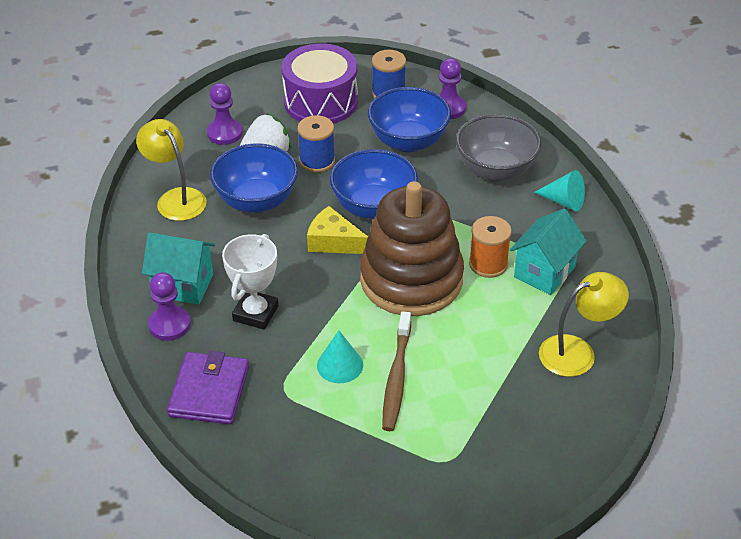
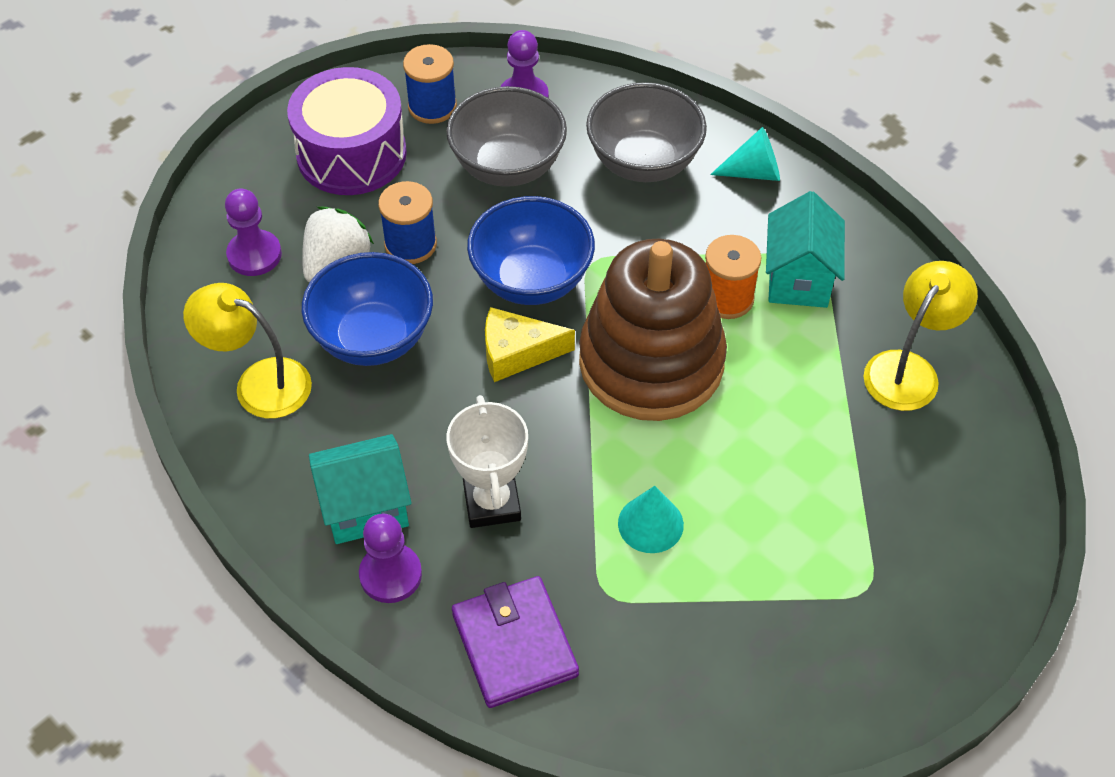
camera: 30 degrees left, 10 degrees up
(396, 377) = (730, 506): brown toothbrush -> none
(408, 141) = (508, 167): blue bowl -> grey bowl

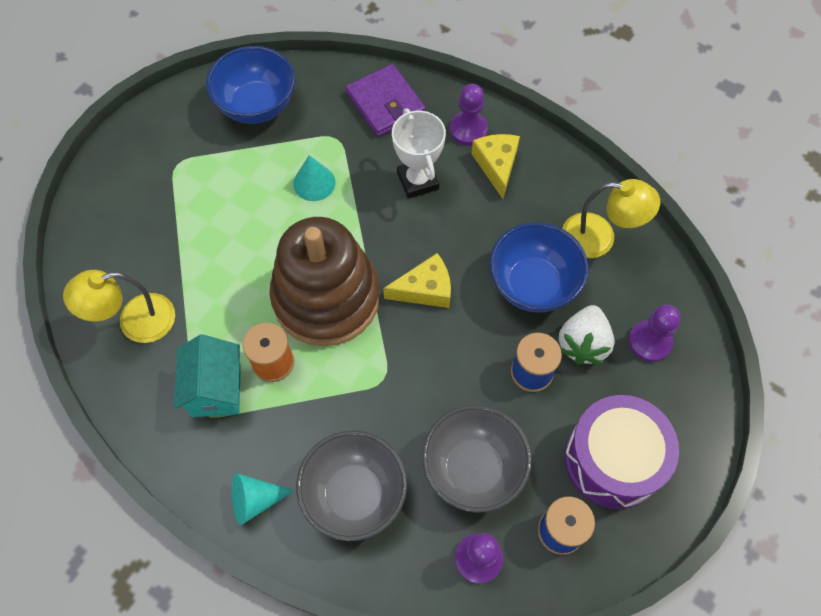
camera: 170 degrees right, 10 degrees up
(365, 508) = (496, 165): turquoise house -> yellow cheese
(531, 280) = (428, 354): blue bowl -> blue bowl (257, 106)
(908, 369) = (135, 322): yellow lamp -> yellow lamp turned 45 degrees clockwise

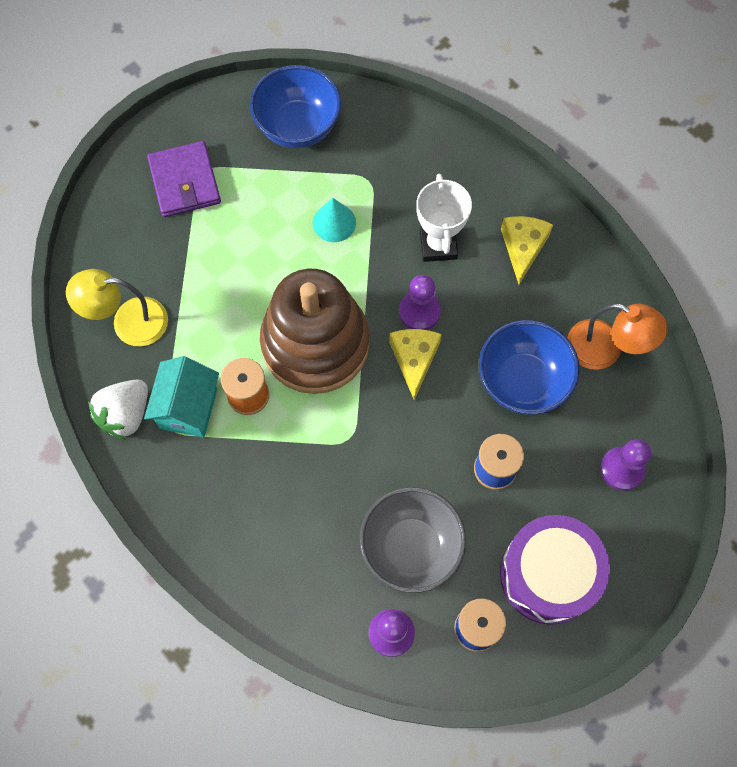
camera: 15 degrees right, 5 degrees up
(255, 500) = (199, 523): turquoise cone -> none
(354, 494) = (292, 542): grey bowl -> none
(385, 103) = (428, 154): purple wallet -> purple wallet (185, 182)
(425, 289) = (414, 360): yellow cheese -> yellow cheese turned 90 degrees counterclockwise
(468, 130) = (505, 202): purple pawn -> purple pawn (419, 312)
(583, 343) = (554, 453): white strawberry -> white strawberry (125, 415)
(599, 238) = (605, 350): yellow lamp -> orange lamp

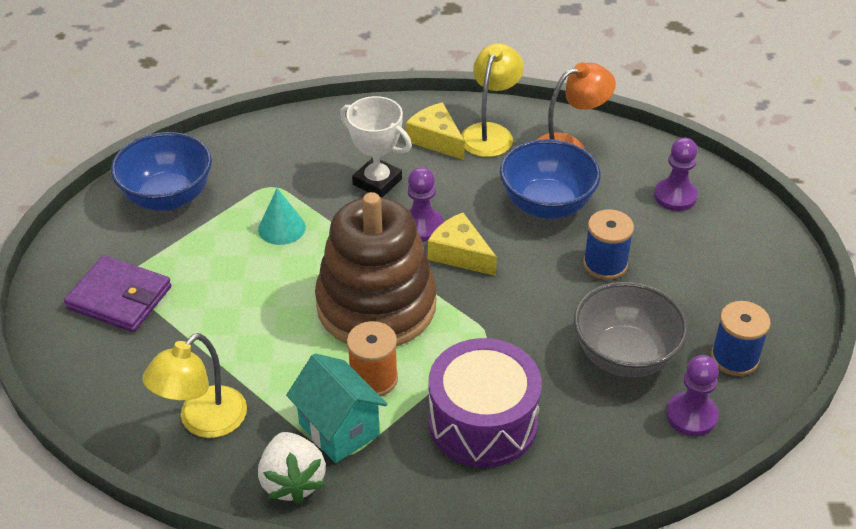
camera: 50 degrees left, 25 degrees down
(548, 575) = (725, 287): purple drum -> purple drum (483, 422)
(568, 280) = (490, 133): none -> yellow lamp

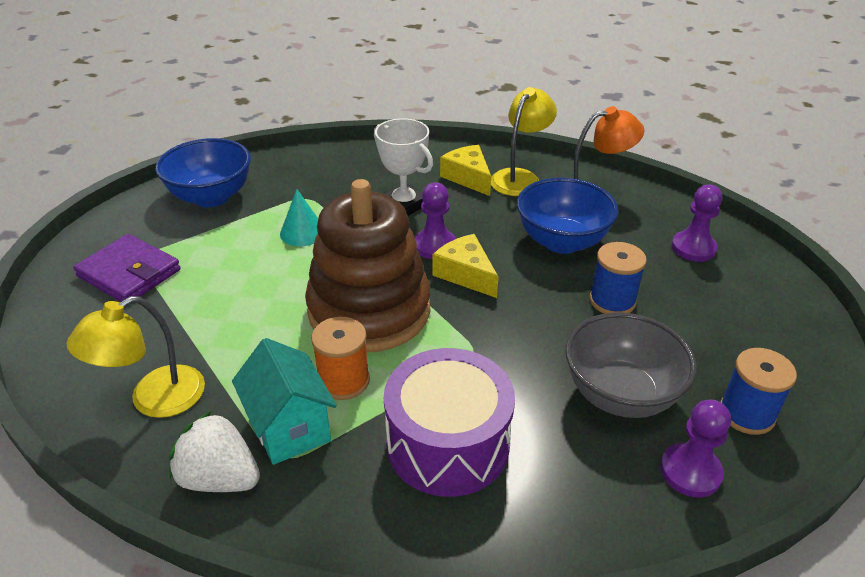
camera: 10 degrees right, 5 degrees down
(292, 481) = (220, 478): white strawberry -> white strawberry turned 120 degrees clockwise

